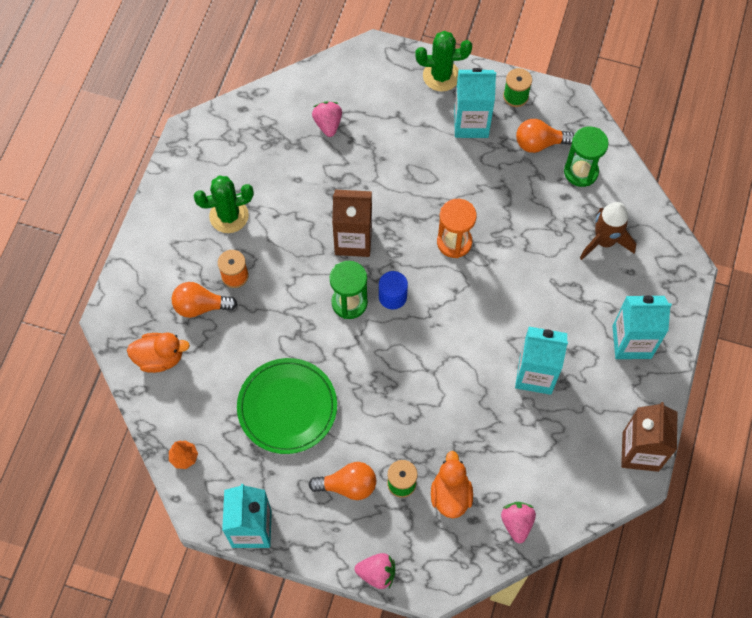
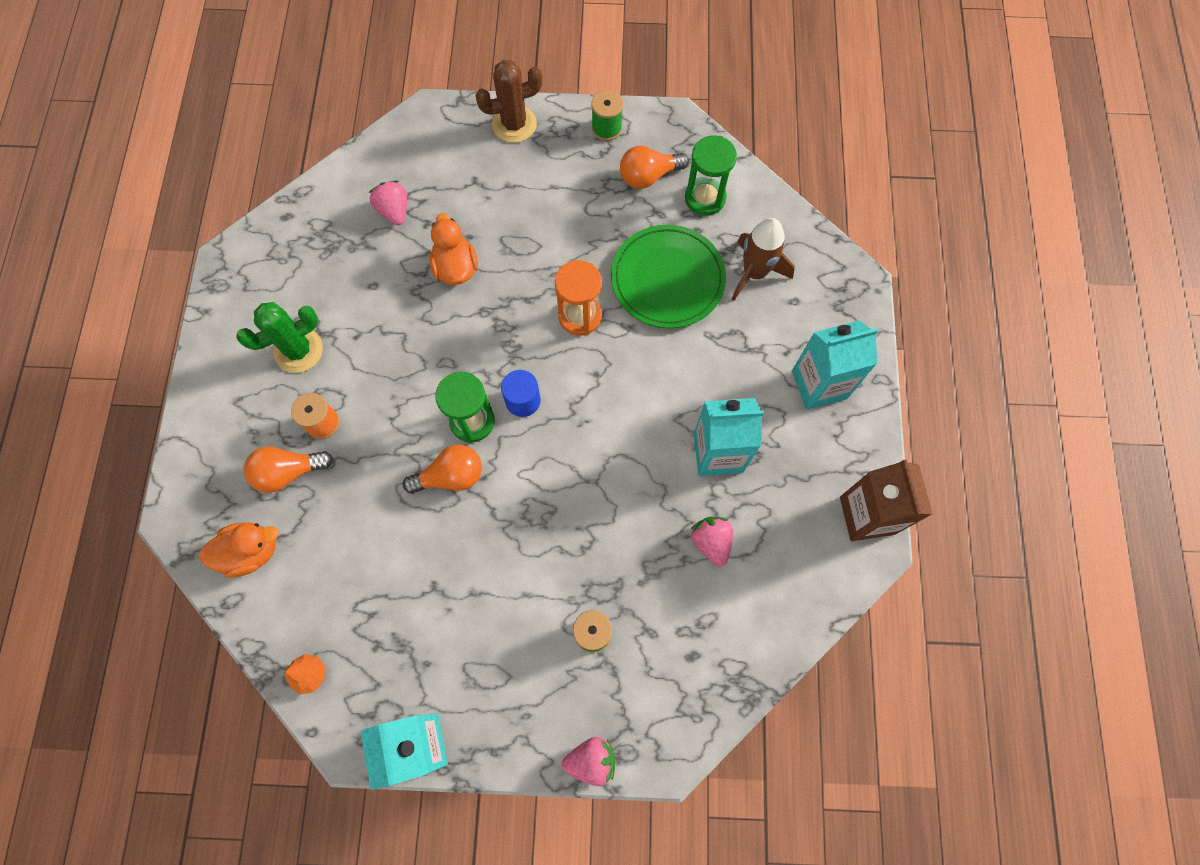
camera: 15 degrees left, 5 degrees up
(287, 407) = (427, 573): green plate -> green plate (667, 279)
(348, 485) = (527, 654): orange light bulb -> orange light bulb (451, 476)
(353, 240) = (458, 343): brown carton -> none
(441, 76) = (514, 124): green cactus -> brown cactus
(450, 495) = (656, 631): orange duck -> orange duck (456, 267)
(471, 123) = (563, 171): turquoise carton -> none
(517, 523) = (746, 646): pink strawberry -> pink strawberry (711, 542)

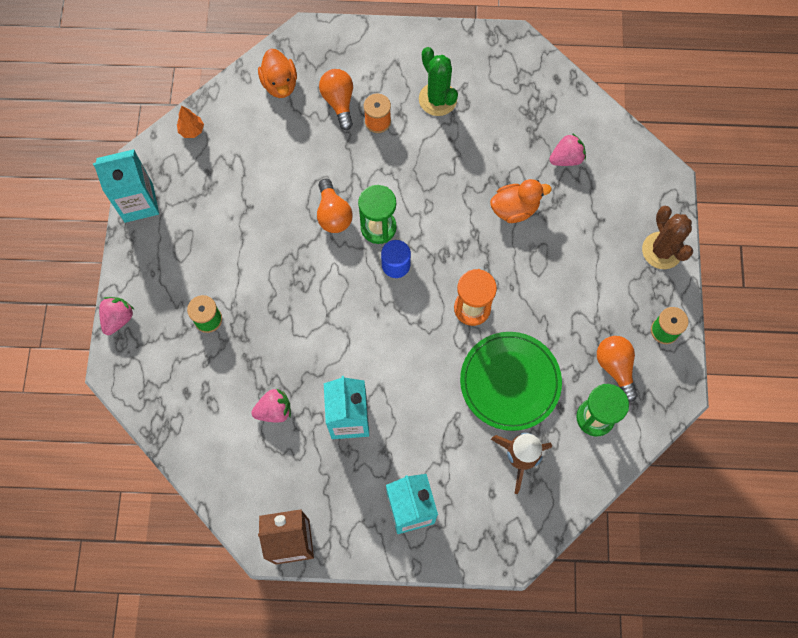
camera: 90 degrees right, 0 degrees up
(591, 760) = (118, 319): pink strawberry -> pink strawberry turned 150 degrees counterclockwise

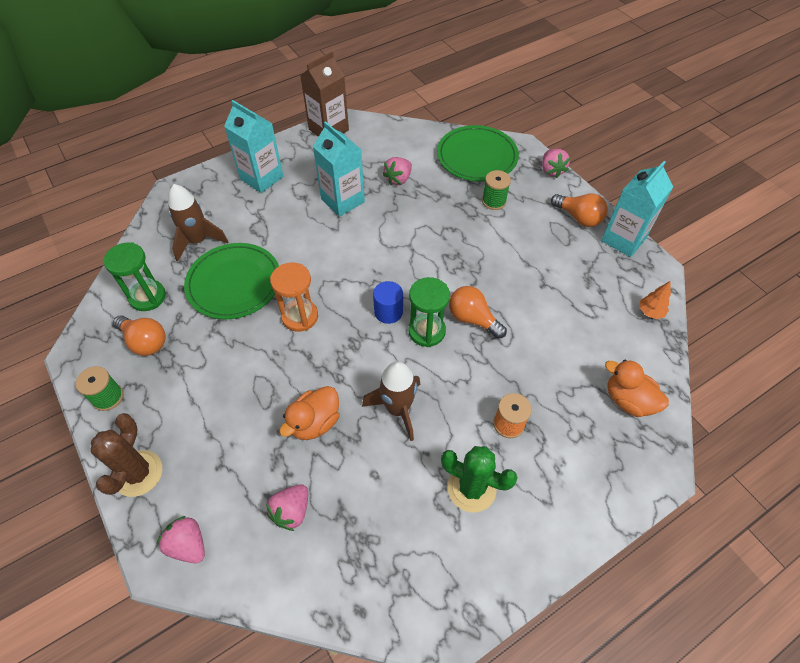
camera: 145 degrees right, 15 degrees down
(171, 387) = (477, 157): none -> green plate
(339, 102) = (560, 419): orange light bulb -> orange light bulb (579, 218)
(447, 181) = (397, 409): none -> brown rocket
(645, 179) = (188, 545): none -> pink strawberry
(662, 250) = (138, 473): brown cactus -> brown cactus turned 60 degrees clockwise

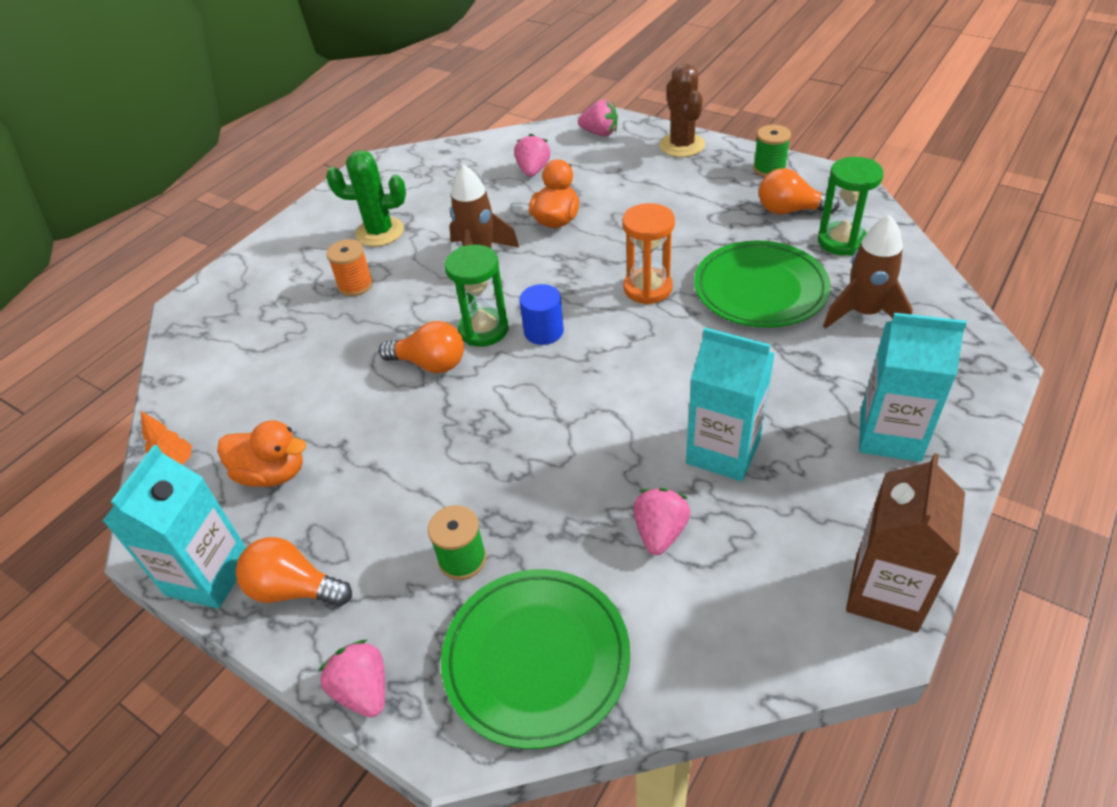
camera: 160 degrees right, 10 degrees down
(628, 400) = (217, 351): orange duck -> orange duck (272, 473)

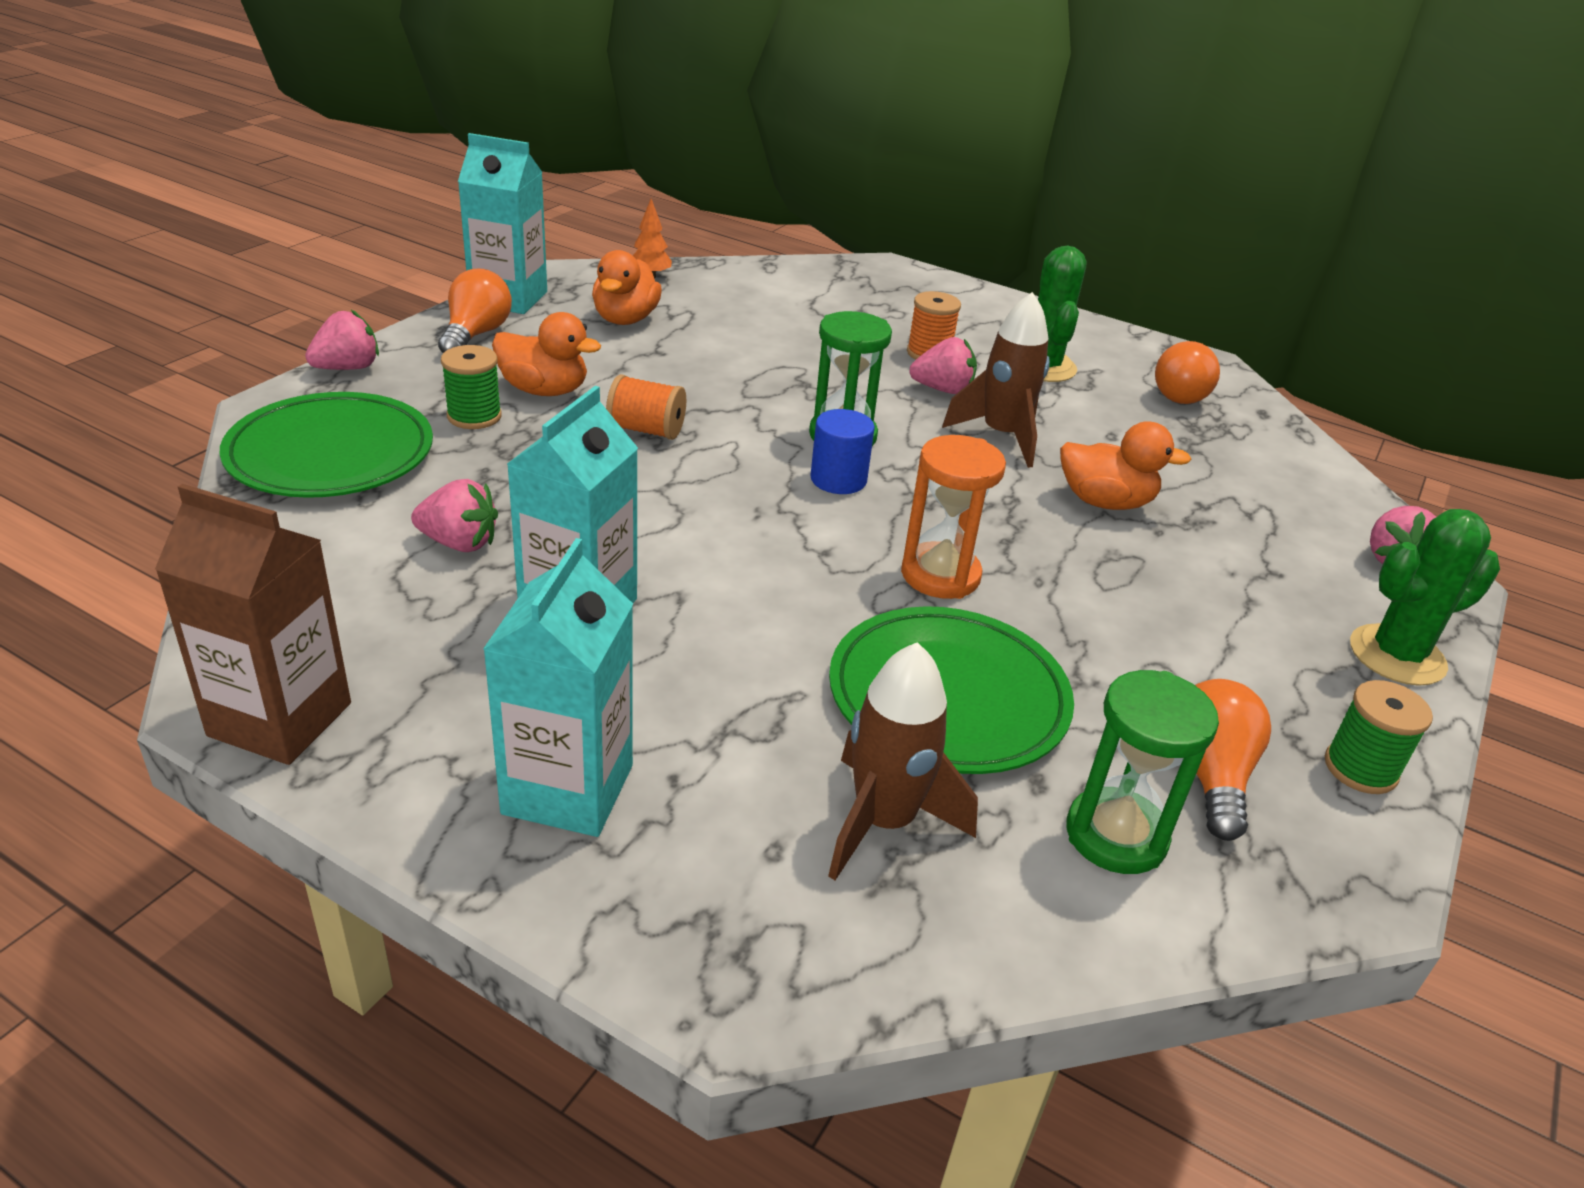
camera: 80 degrees right, 10 degrees down
(413, 515) = (544, 390): none -> orange duck
(430, 363) = (780, 400): orange light bulb -> orange light bulb (1178, 393)
(481, 439) = (646, 430): none -> orange spool
(533, 170) = (1238, 487): pink strawberry -> pink strawberry (943, 390)
(682, 145) = (1397, 655): brown cactus -> green cactus

